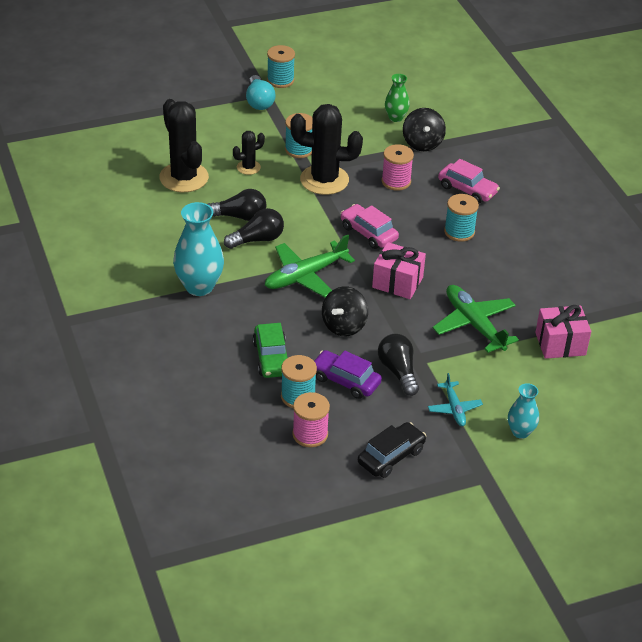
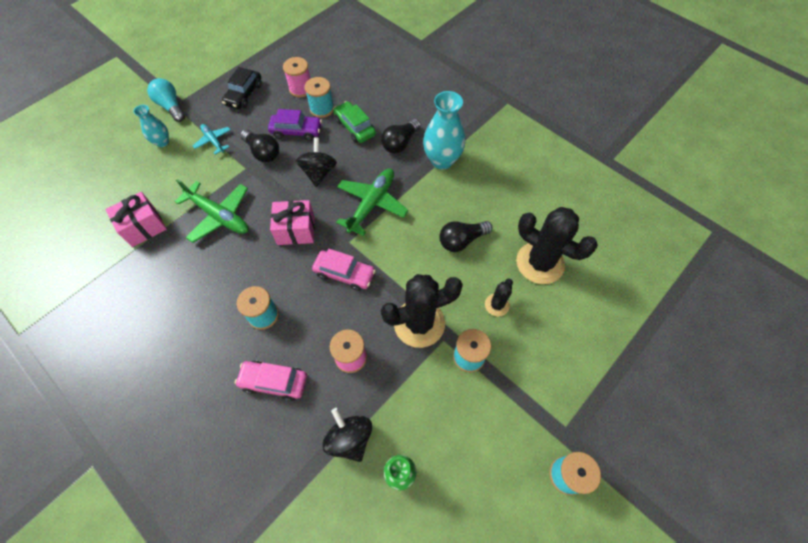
camera: 155 degrees right, 20 degrees up
(257, 239) = (431, 223): black light bulb -> black light bulb (400, 143)
(259, 101) = (560, 417): turquoise light bulb -> turquoise light bulb (171, 106)

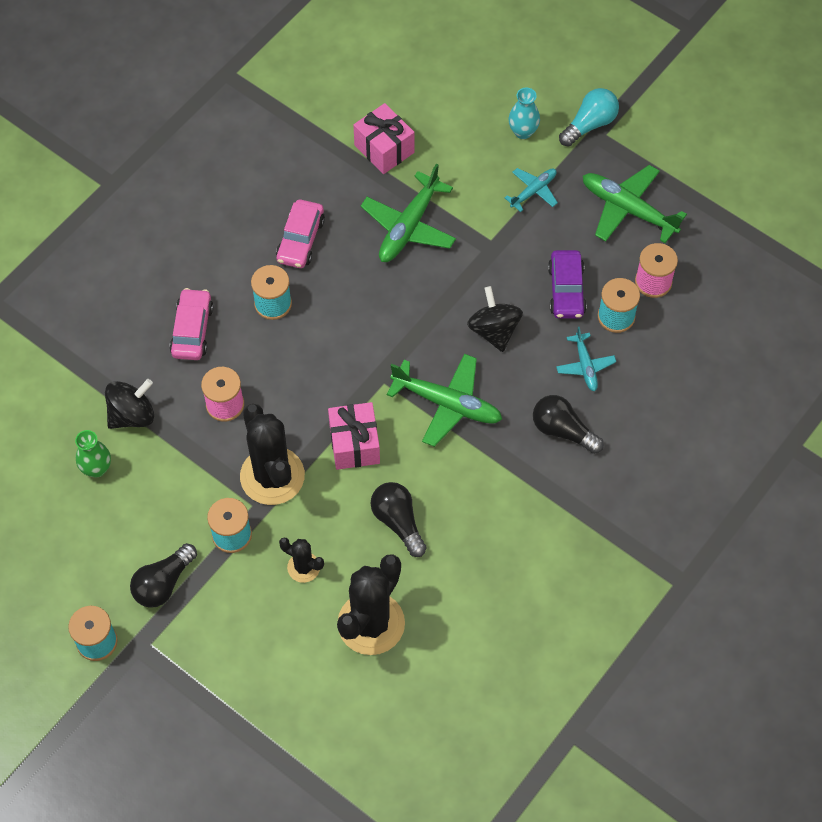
camera: 85 degrees right, 0 degrees up
(244, 95) = (628, 209): black car -> green plane
(263, 152) = (521, 255): black light bulb -> black light bulb (163, 583)
(296, 230) = (395, 318): pink gift -> pink gift (354, 444)
(318, 172) = (494, 330): black spinning top -> black spinning top turned 105 degrees counterclockwise
(344, 273) = (335, 384): pink car -> pink car (300, 240)
(354, 127) = (585, 366): green car -> turquoise plane
(442, 160) = (537, 490): turquoise vase -> none

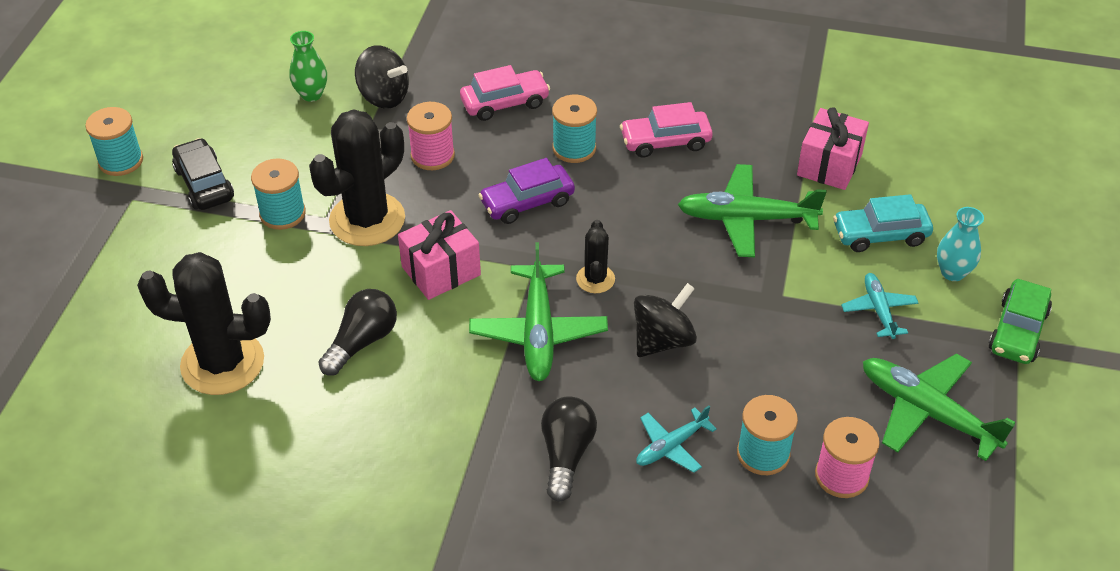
camera: 65 degrees right, 15 degrees down
(163, 583) = (204, 184): black light bulb -> black car
(303, 567) = (268, 282): black cactus -> black cactus (595, 279)
(467, 154) = (880, 235): none -> turquoise car
(533, 191) = (879, 310): turquoise plane -> turquoise plane turned 120 degrees counterclockwise
(566, 290) = (765, 390): purple car -> purple car (527, 202)
(590, 124) = (1018, 331): turquoise light bulb -> green car
(628, 209) = (927, 412): green plane -> green plane turned 60 degrees counterclockwise

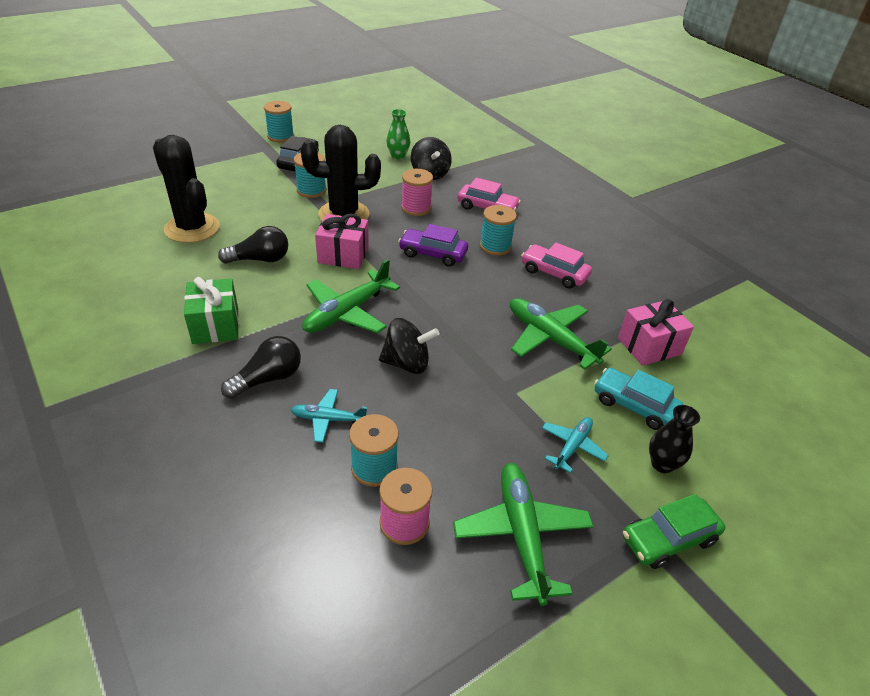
camera: 40 degrees right, 5 degrees down
(434, 447) = (215, 325): none -> green gift
(595, 279) = (415, 309): black cactus -> none
(952, 272) = (662, 464): turquoise vase -> black vase

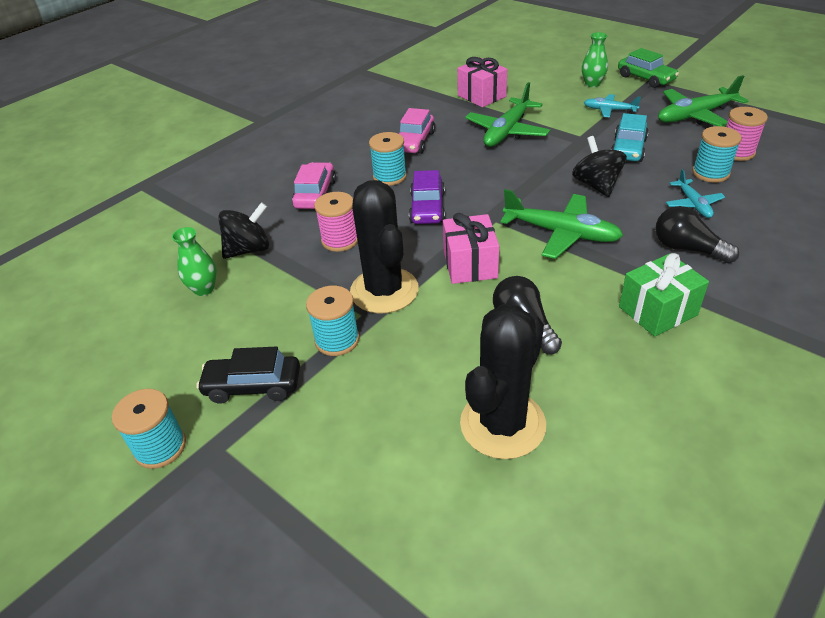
camera: 100 degrees left, 0 degrees up
(634, 406) = (550, 95): turquoise car -> turquoise car (628, 149)
(662, 464) = (592, 84): black vase -> green vase

